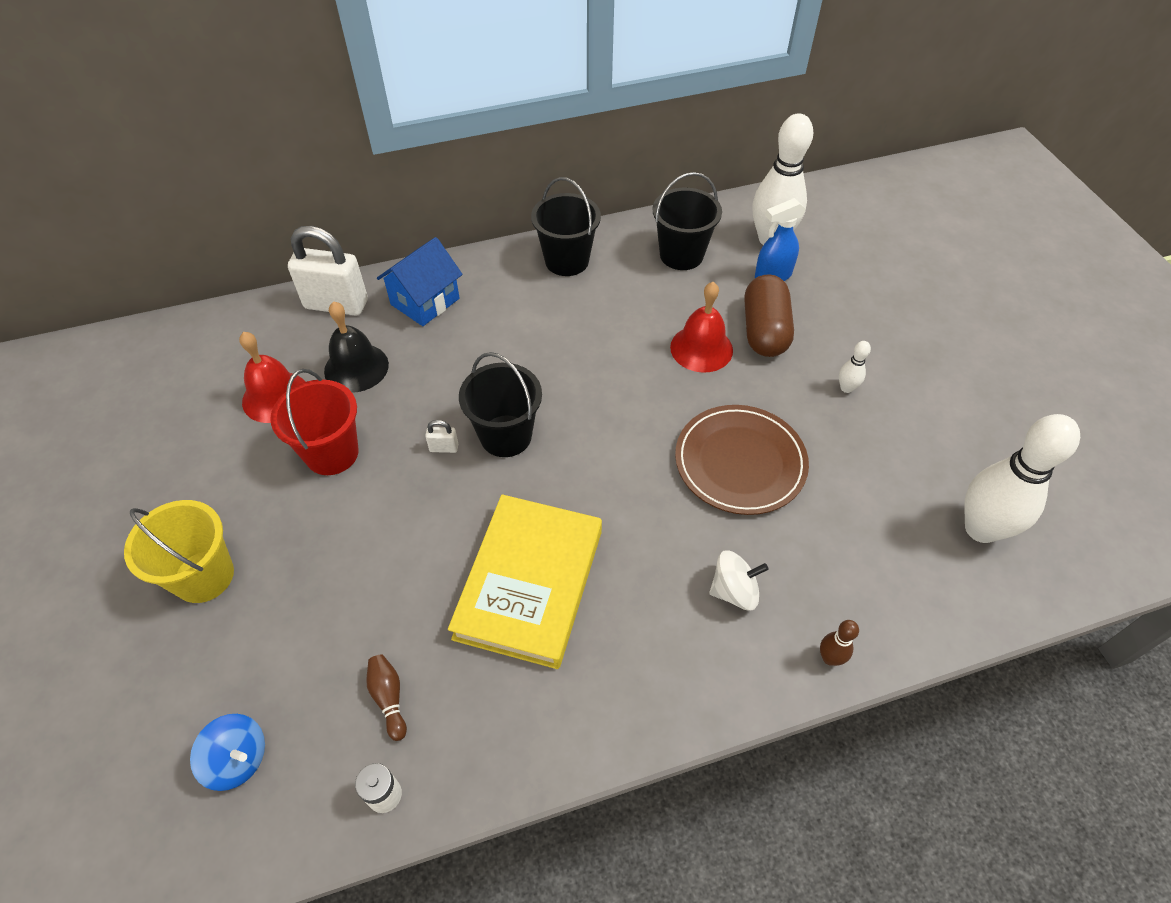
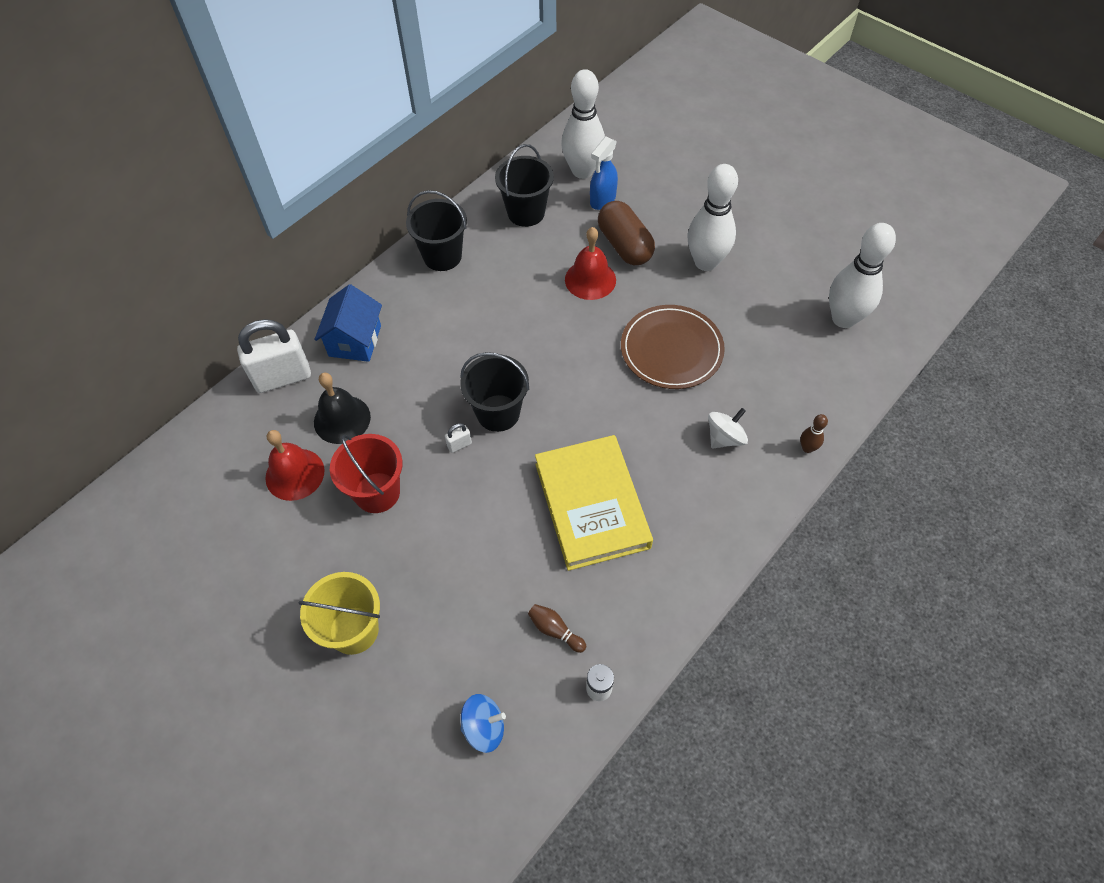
camera: 30 degrees left, 5 degrees up
(846, 388) = (705, 262): white bowling pin -> white bowling pin, size x2.36

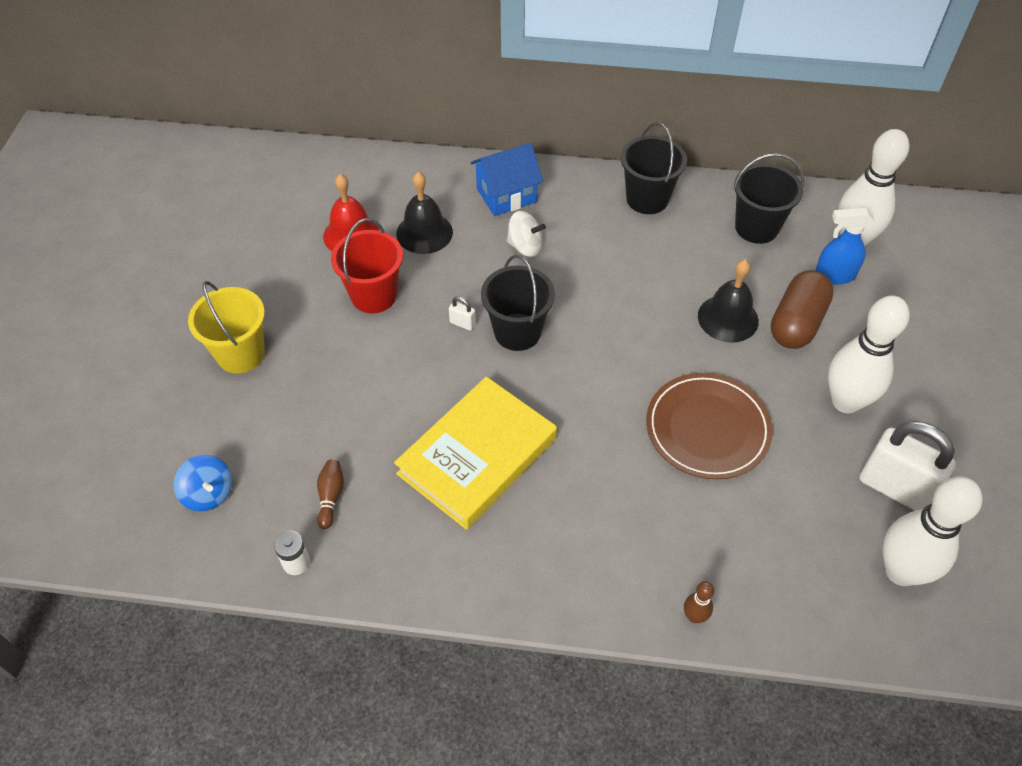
camera: 55 degrees right, 5 degrees down
(283, 377) = (433, 174): white padlock -> white padlock (894, 487)
(590, 279) = (728, 318): red bell -> black bell
(724, 438) = (642, 530): white spinning top -> white spinning top (525, 246)

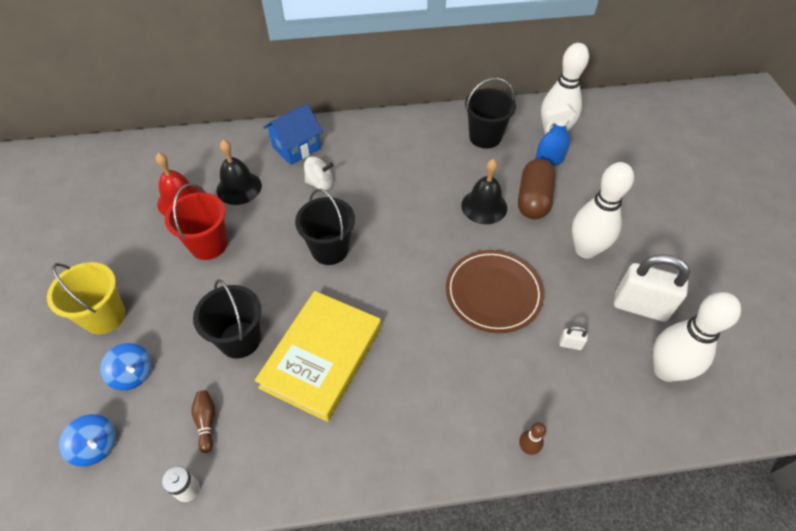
camera: 15 degrees left, 0 degrees up
(261, 425) = (133, 374): none -> blue spinning top
(462, 323) = (285, 252): white padlock -> white padlock (570, 344)
(647, 199) = (401, 131): black bucket -> black bucket (240, 339)

